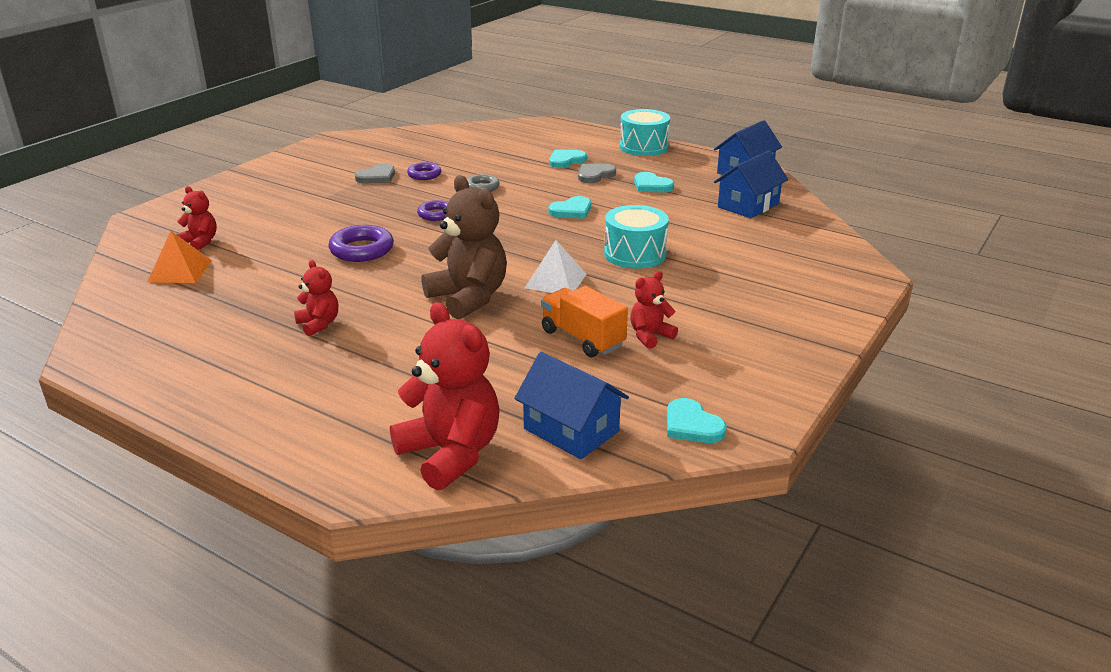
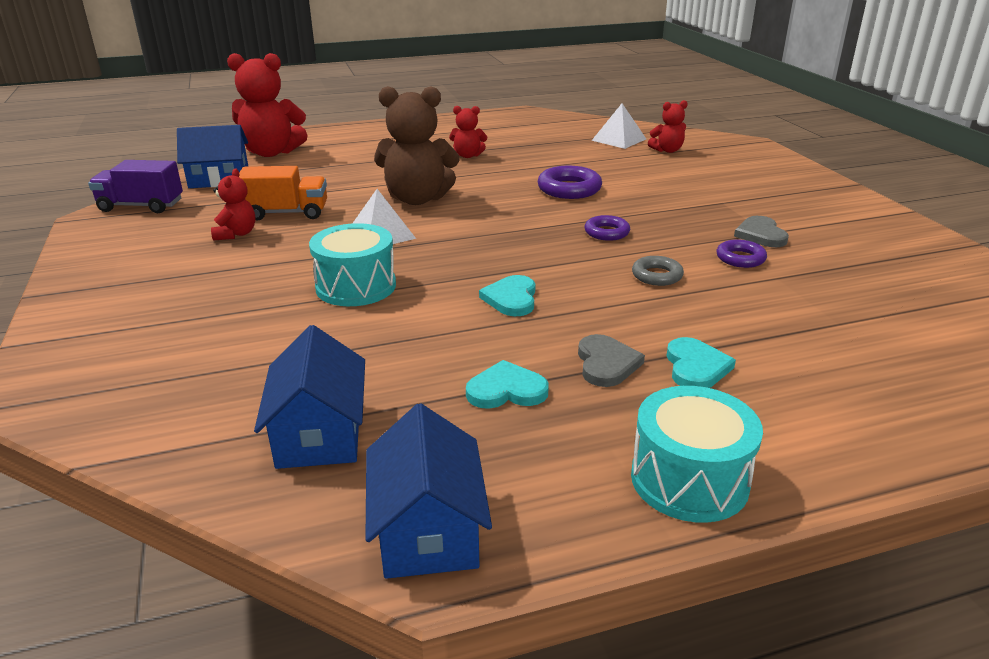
camera: 130 degrees right, 0 degrees up
(180, 271) = (619, 139): orange pyramid -> white pyramid
(692, 425) = (141, 206): turquoise heart -> purple truck

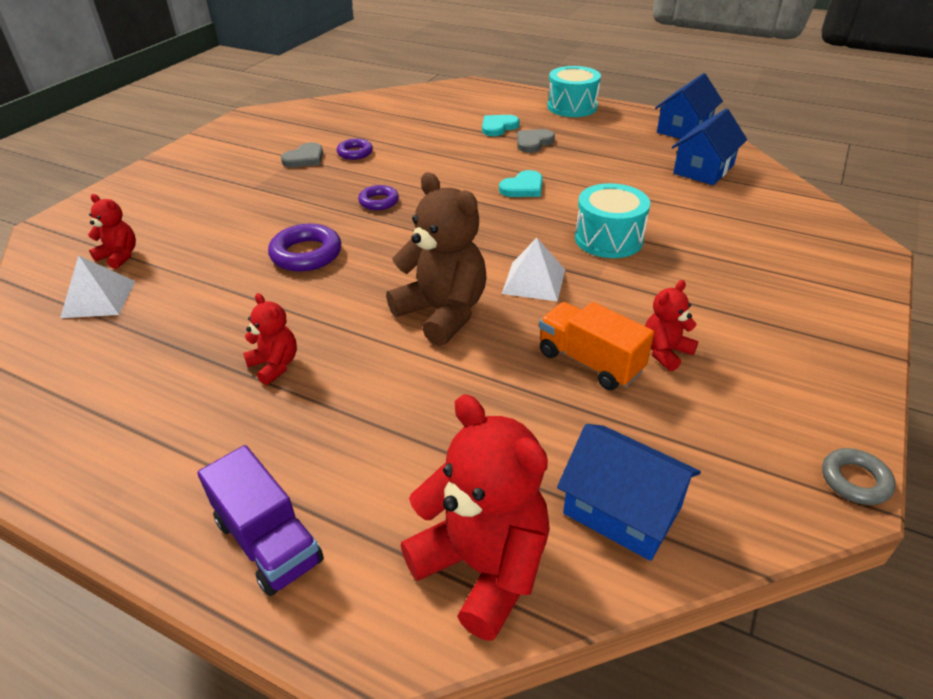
camera: 135 degrees left, 10 degrees up
(141, 206) = (764, 488): purple truck -> purple truck (268, 541)
(506, 390) = (596, 151): turquoise heart -> none
(657, 275) = (420, 164): grey ring -> grey ring (855, 480)

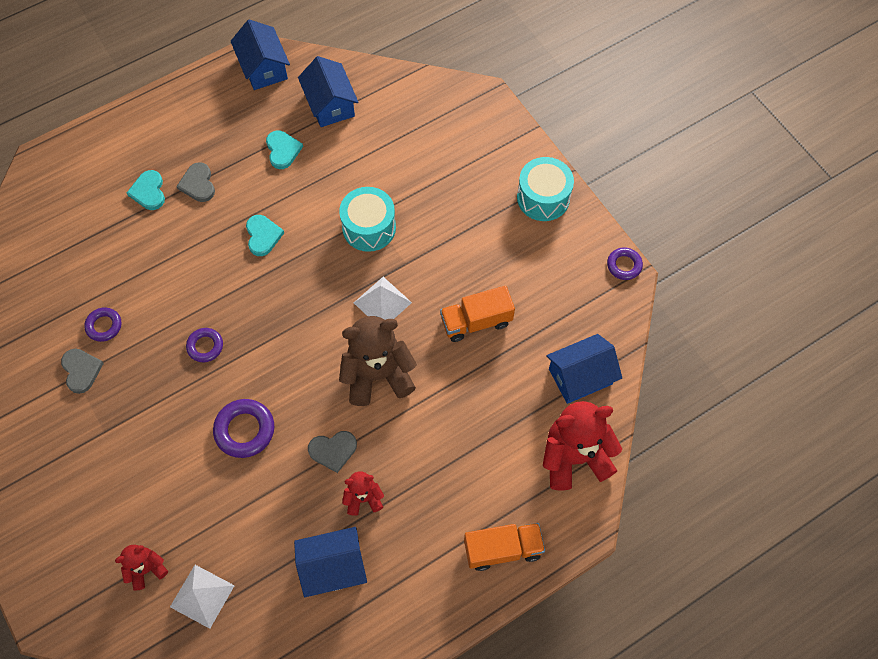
camera: 60 degrees left, 25 degrees up
(169, 377) = (333, 567): none -> blue house
(268, 541) = (502, 549): purple truck -> orange truck
(322, 318) = (333, 450): none -> grey heart
(572, 107) = (158, 114): turquoise drum -> turquoise drum (543, 198)
(621, 165) = (283, 150): none -> turquoise heart
(665, 352) = (494, 278): red teddy bear -> none
(855, 480) = (624, 265): grey ring -> purple ring

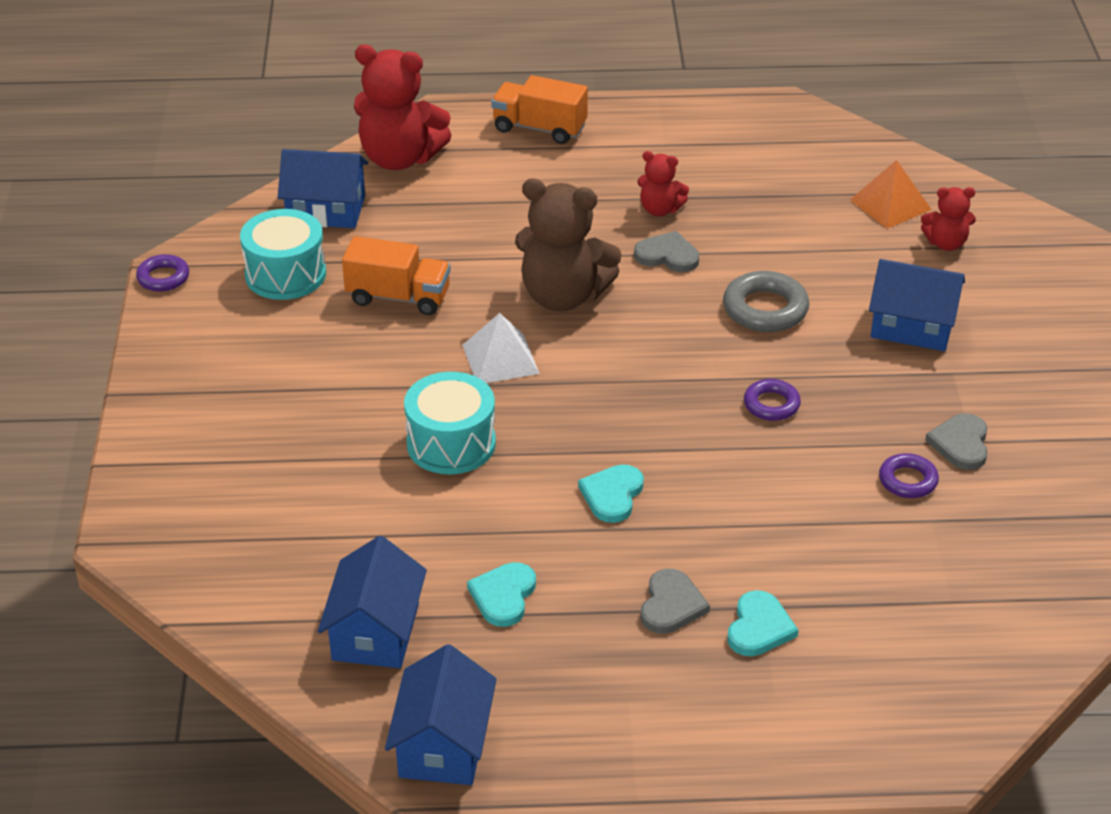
camera: 150 degrees left, 25 degrees down
(202, 596) = (890, 204): white pyramid -> orange pyramid
(245, 430) = (765, 309): purple ring -> grey ring
(333, 567) = (730, 176): blue house -> blue house (912, 326)
(543, 198) = (183, 381): turquoise drum -> turquoise drum (285, 274)

